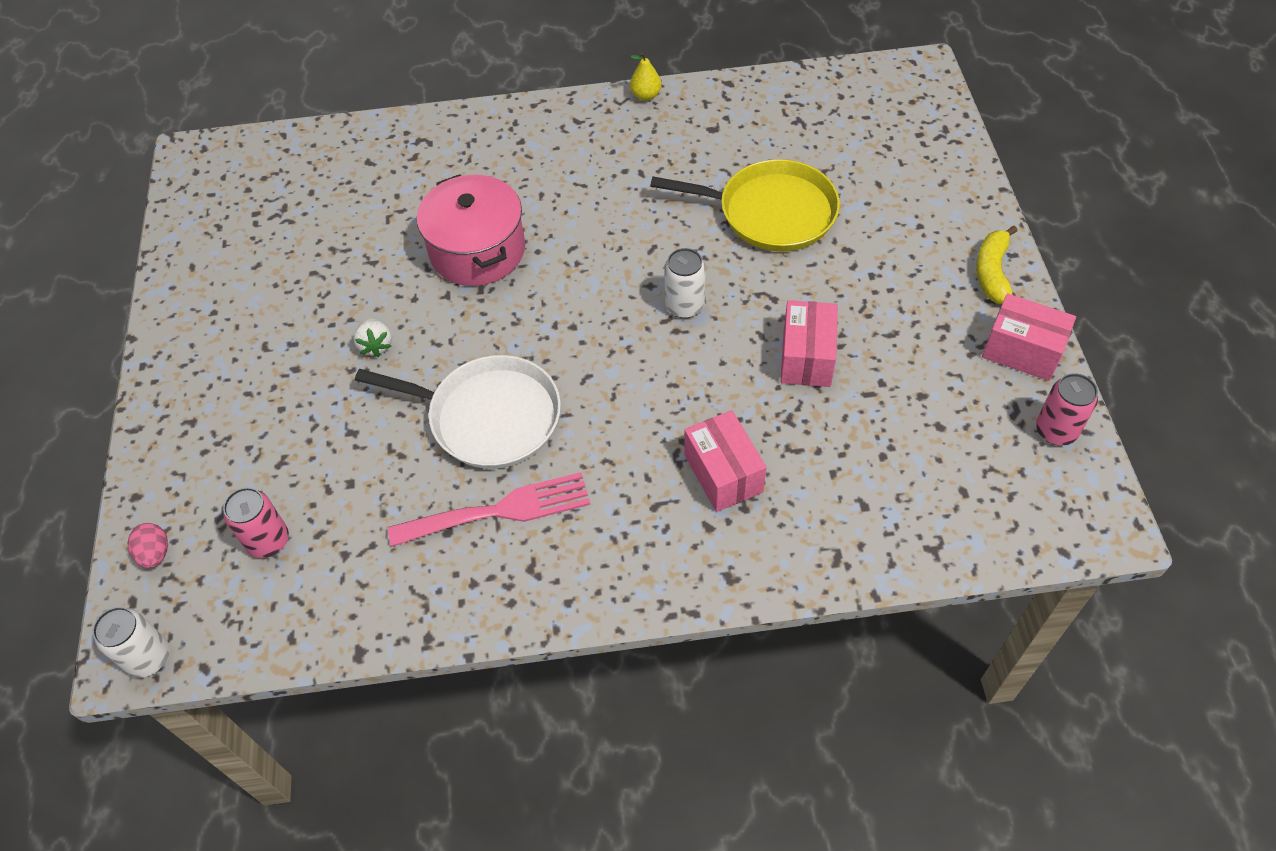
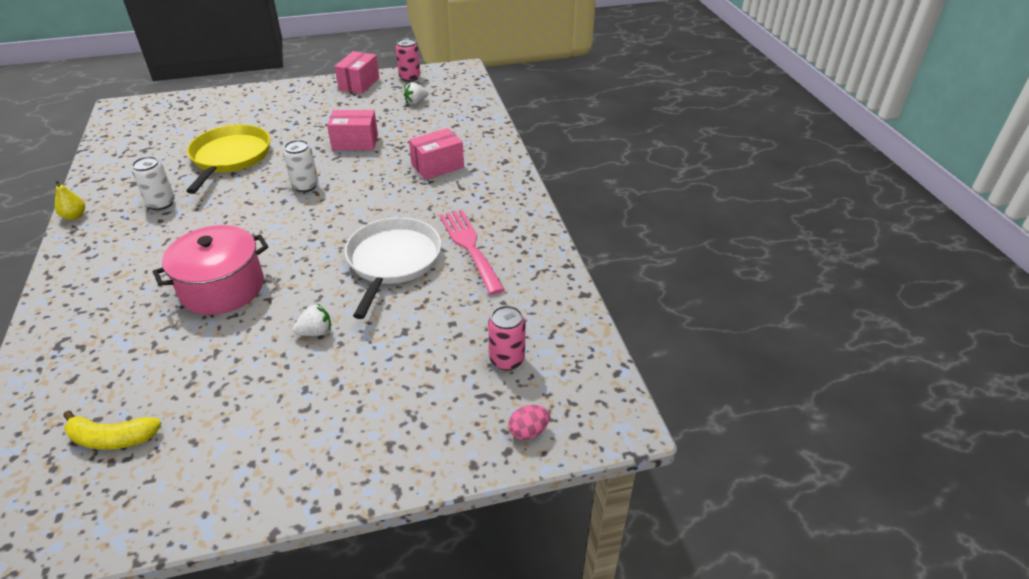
camera: 100 degrees left, 15 degrees down
(148, 657) = (618, 409): white can -> white can (161, 203)
(951, 442) = (416, 102): none -> white strawberry
(992, 272) = (303, 89): yellow banana -> yellow banana (112, 438)

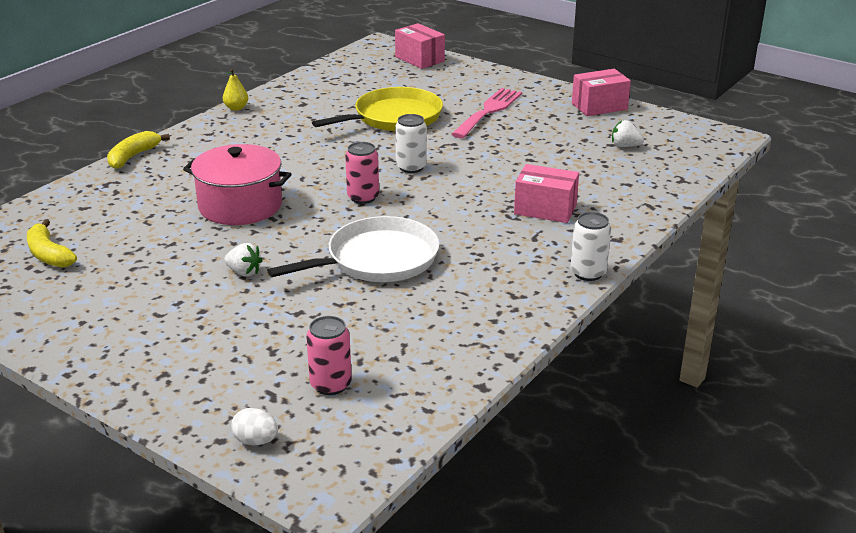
camera: 50 degrees right, 10 degrees down
(42, 309) = (133, 156): none -> yellow banana
(161, 203) = (297, 127): white can -> white can (588, 273)
(355, 142) = (508, 154): pink box -> pink box (419, 59)
(409, 77) = (658, 122): pink can -> pink can (363, 197)
(469, 246) = (455, 287): pink fork -> pink fork (489, 111)
(528, 431) = (256, 441): pink egg -> white egg

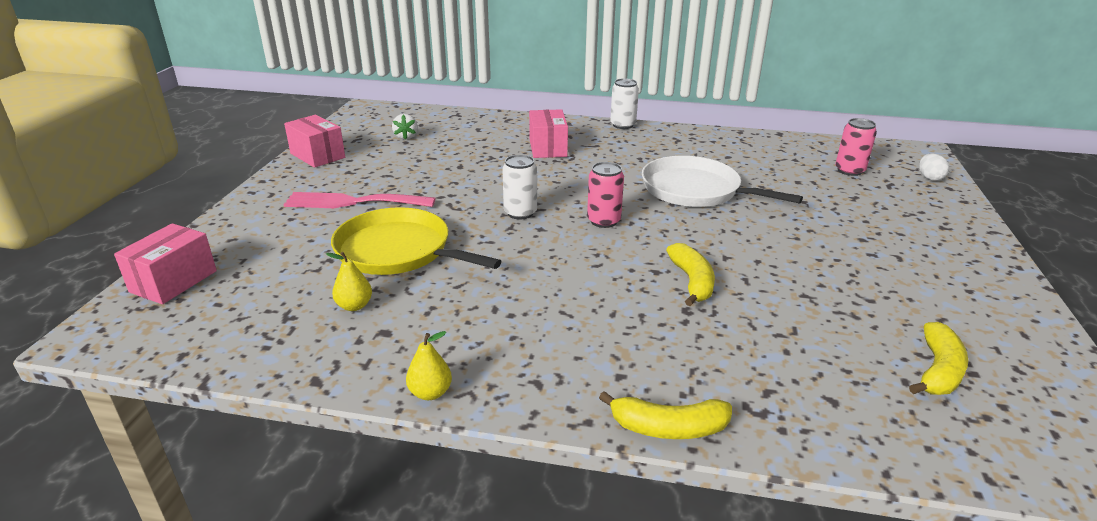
camera: 115 degrees left, 0 degrees up
(240, 206) = (692, 281): pink pot -> yellow banana
(244, 272) = (790, 239): white strawberry -> none
(339, 99) = (354, 306): none -> yellow pear

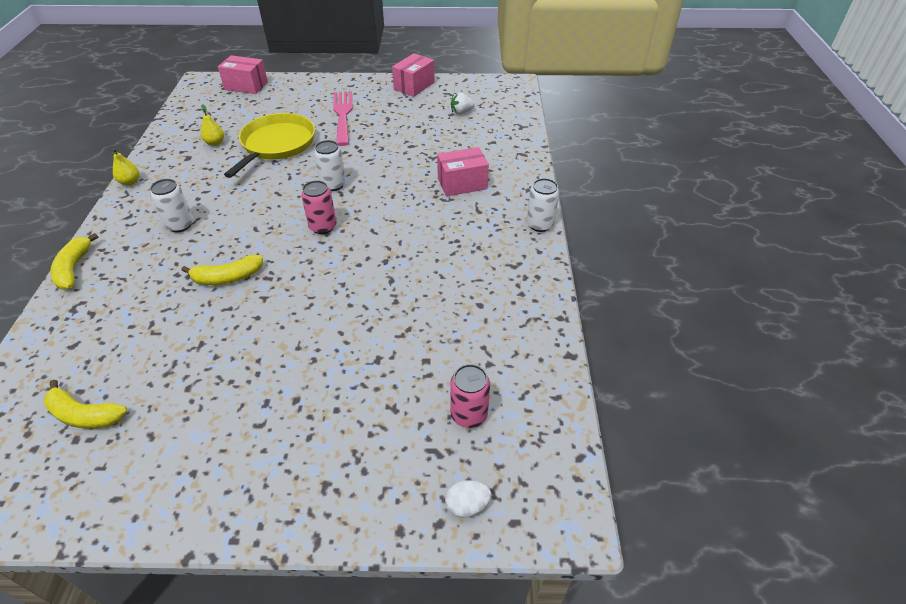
camera: 80 degrees right, 15 degrees up
(575, 326) = (180, 225): none -> white can
(695, 190) = (389, 279): white pan -> none

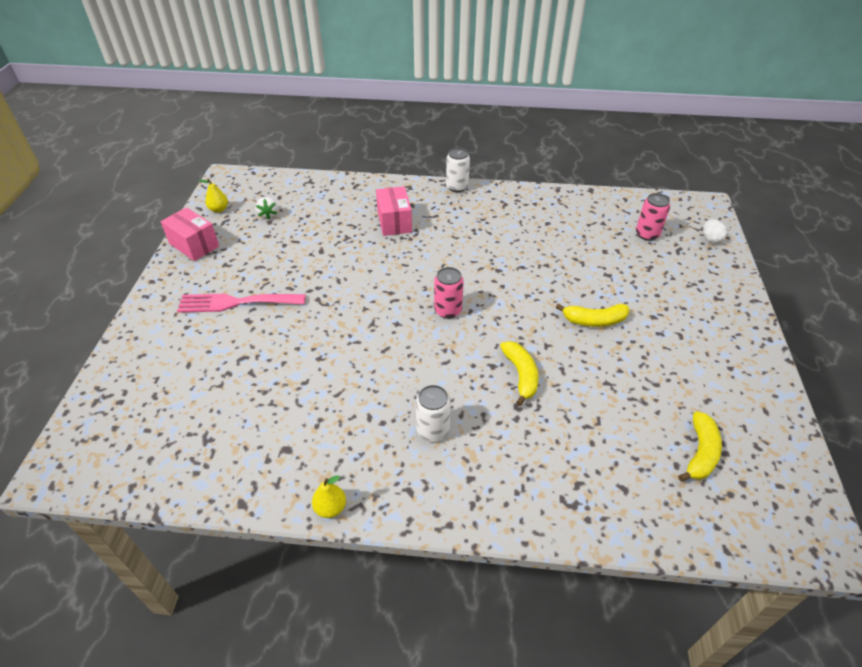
camera: 85 degrees left, 0 degrees up
(74, 268) = (507, 525): yellow banana -> yellow banana (594, 321)
(215, 143) = (258, 423): yellow pear -> yellow pear (219, 209)
(246, 86) = (104, 408): pink box -> none
(276, 144) = (283, 359): yellow pan -> none
(333, 185) = (378, 306): white can -> none

